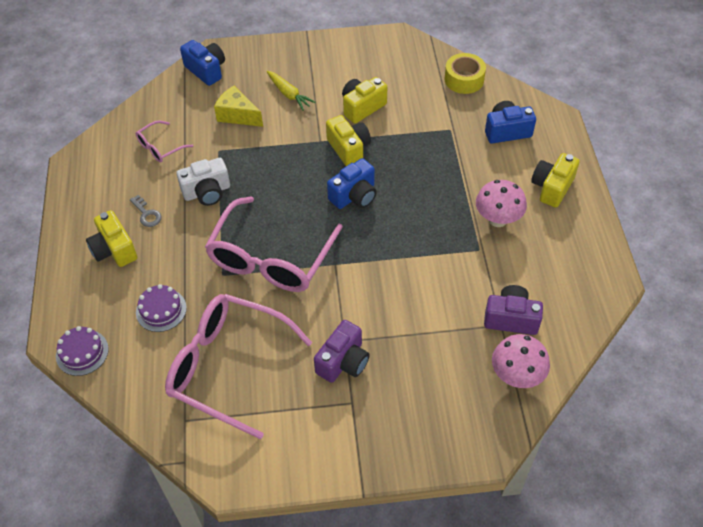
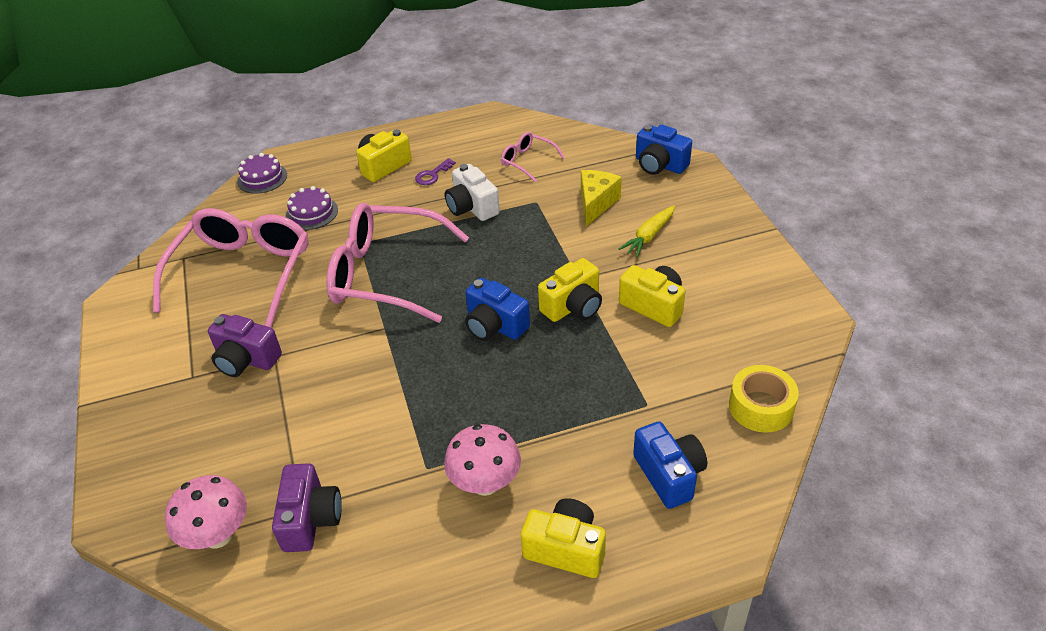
camera: 80 degrees right, 10 degrees down
(147, 214) = (432, 175): grey key -> purple key
(206, 70) = (659, 165): blue camera -> blue camera turned 90 degrees clockwise

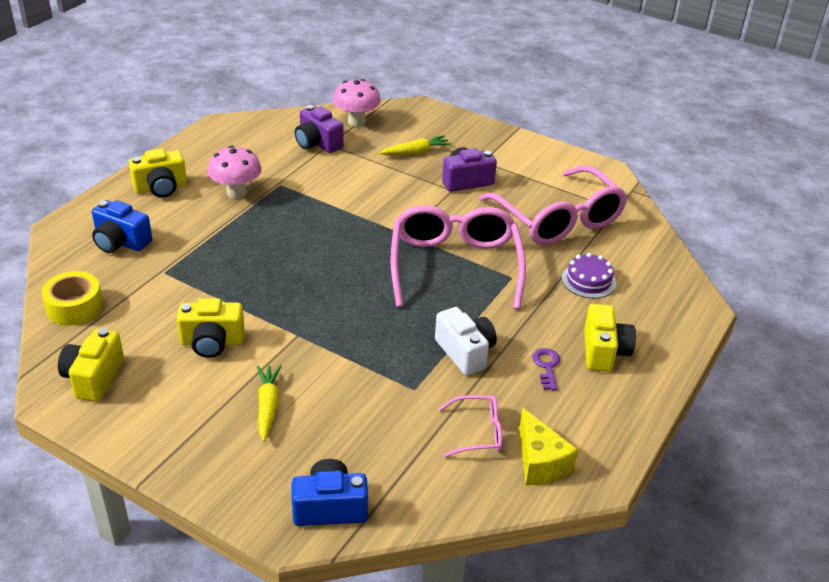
camera: 135 degrees right, 5 degrees down
(232, 432) = (415, 152): none -> yellow carrot
(262, 178) = (681, 287): purple cake -> none
(387, 274) = (455, 266): pink glasses -> pink glasses turned 60 degrees counterclockwise
(472, 207) = (465, 352): white camera -> white camera turned 45 degrees clockwise
(495, 325) = (327, 270): blue camera -> none
(573, 306) = (280, 311): yellow camera -> yellow camera (94, 378)
(596, 204) = (353, 417): yellow cheese -> yellow cheese (540, 462)

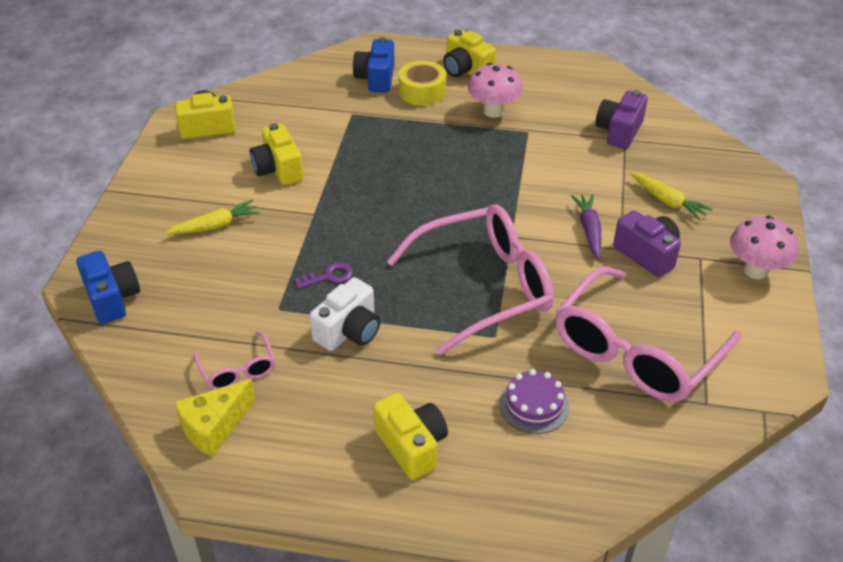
camera: 70 degrees right, 5 degrees up
(74, 307) = (282, 88): yellow tape -> yellow tape (422, 91)
(356, 121) = (685, 143): pink mushroom -> pink mushroom (755, 270)
(423, 196) = (589, 230): none -> purple carrot
(546, 366) = (360, 400): purple key -> purple key (329, 276)
(604, 351) = (411, 446): yellow camera -> yellow camera turned 105 degrees counterclockwise

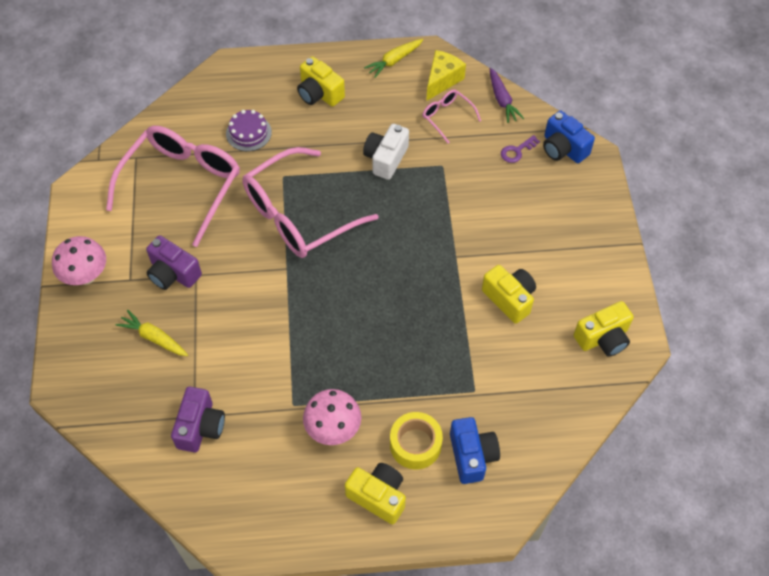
camera: 165 degrees right, 15 degrees up
(215, 226) = (528, 226): yellow carrot -> yellow carrot (394, 61)
(329, 276) = (418, 199): purple key -> purple key (516, 151)
(589, 230) = (222, 289): purple carrot -> purple carrot (502, 100)

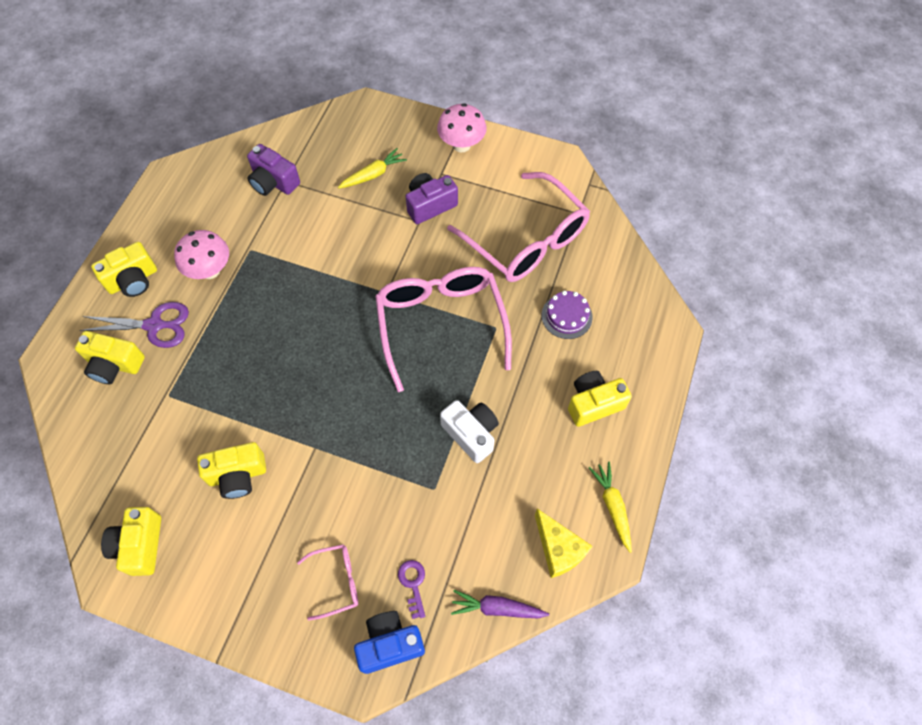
camera: 115 degrees right, 5 degrees up
(415, 444) = (154, 325): yellow tape -> purple scissors
(447, 117) = (499, 527): pink glasses -> pink glasses (336, 581)
(472, 455) = (114, 364): blue camera -> yellow camera

